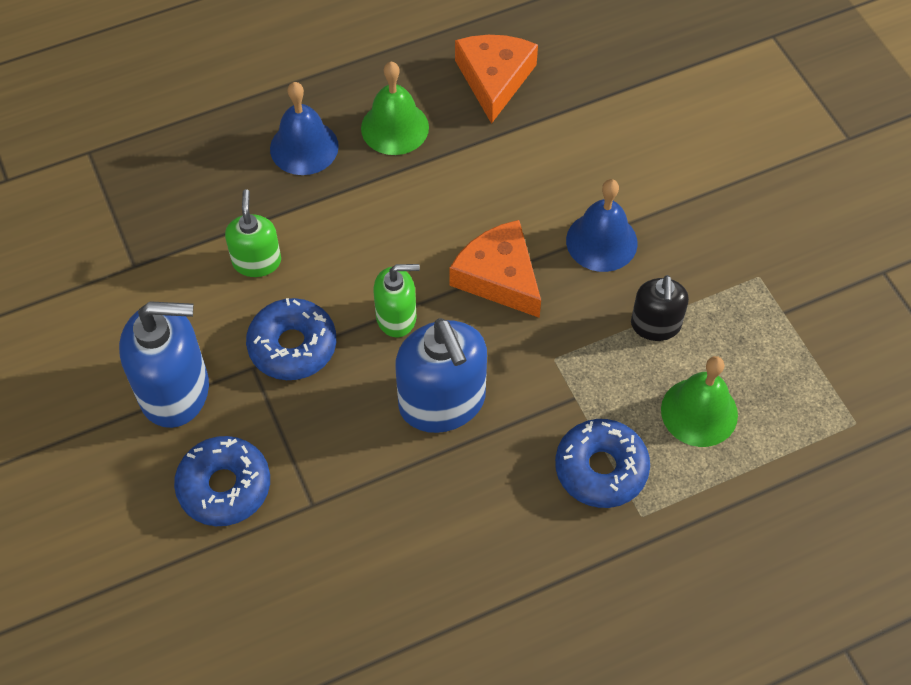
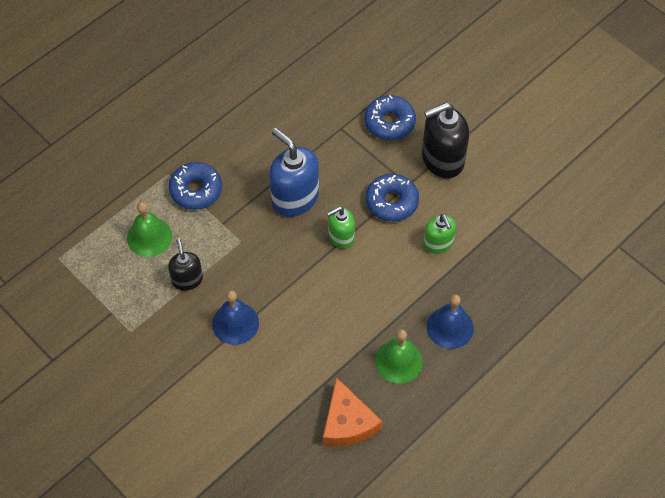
camera: 160 degrees right, 0 degrees up
(175, 391) = (442, 159): blue soap dispenser -> black soap dispenser
(499, 277) = (290, 280): orange cheese -> none

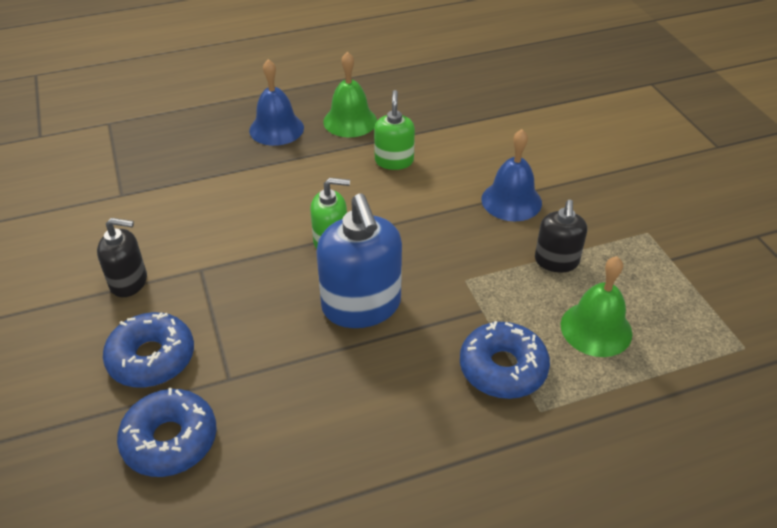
camera: 155 degrees left, 15 degrees down
(347, 422) = (432, 97): orange cheese -> none
(391, 202) = (238, 256): blue donut -> blue donut (170, 440)
(438, 243) = (222, 197): green soap dispenser -> green soap dispenser (394, 161)
(442, 159) = (129, 282): black soap dispenser -> black soap dispenser, size x0.59

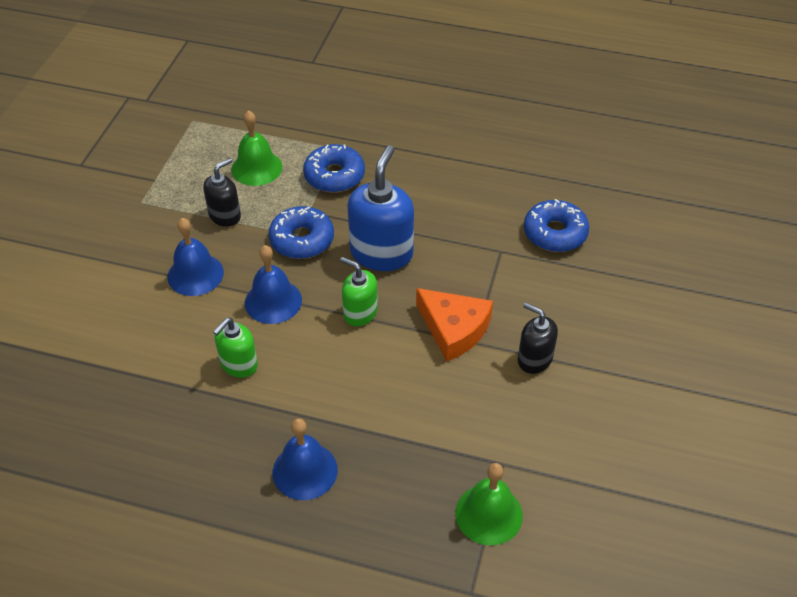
camera: 145 degrees left, 5 degrees up
(151, 358) = (543, 289): blue donut -> blue donut (302, 240)
(228, 270) = (454, 329): none -> orange cheese
(350, 121) = (228, 439): green bell -> green bell (489, 514)
(419, 213) = (273, 301): none -> blue bell

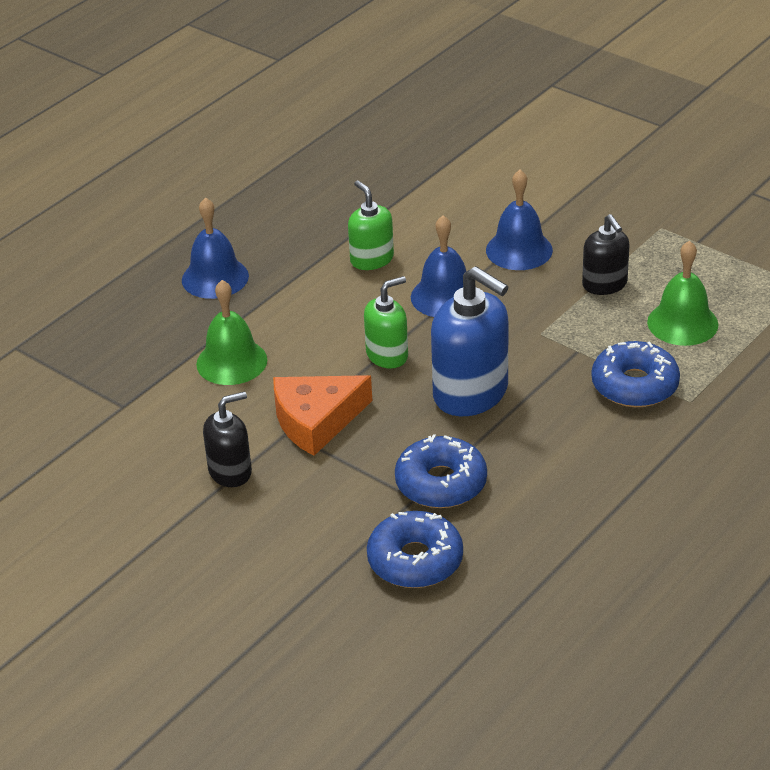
camera: 115 degrees right, 10 degrees down
(302, 240) = (530, 335): blue donut -> blue donut (441, 483)
(489, 514) = (78, 380): green bell -> green bell (231, 362)

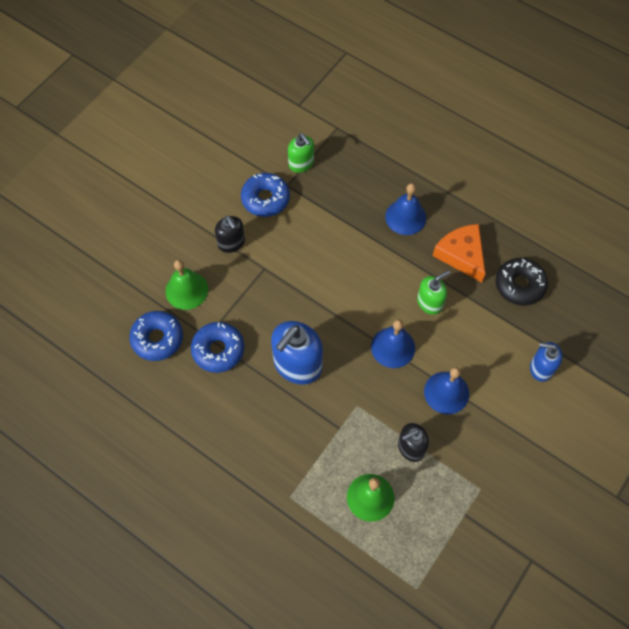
camera: 85 degrees right, 25 degrees up
(231, 362) = (325, 234): green bell -> green bell (186, 290)
(316, 421) = (273, 282): orange cheese -> orange cheese (461, 255)
(351, 179) = (519, 285): none -> black donut
(387, 355) = (333, 316): green soap dispenser -> green soap dispenser (301, 163)
(482, 169) = (541, 368): none -> blue soap dispenser
(634, 385) = (305, 462): blue donut -> blue donut (265, 199)

